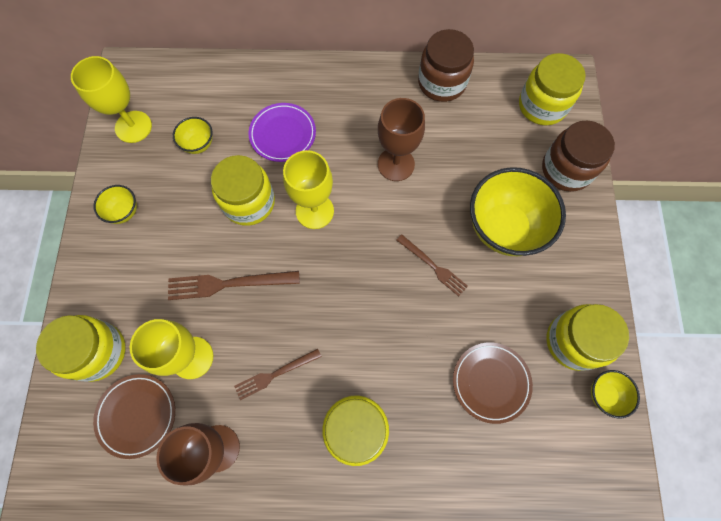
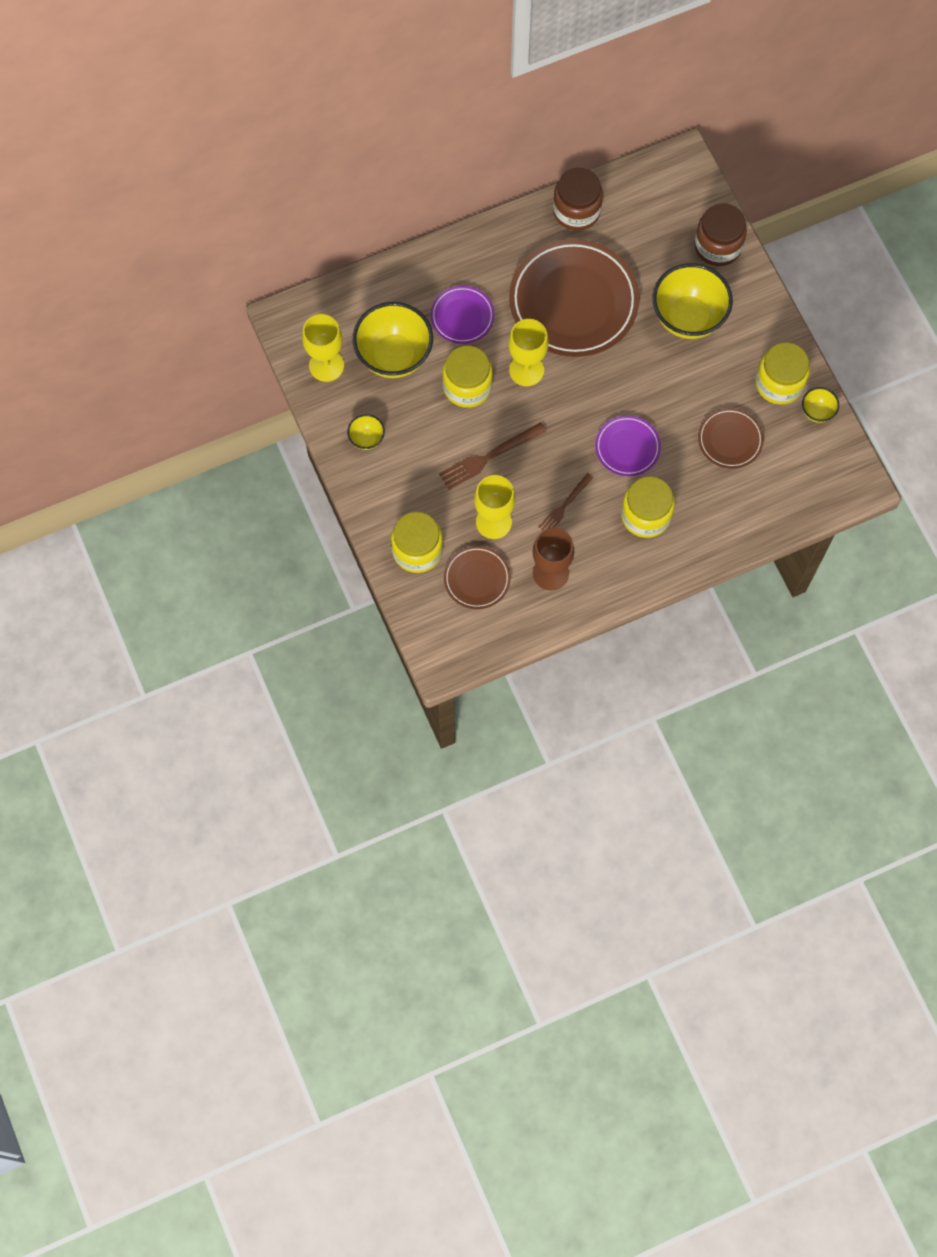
camera: 25 degrees left, 0 degrees up
(198, 144) = (394, 356): yellow bowl -> yellow bowl, size x2.16
(375, 339) = (627, 447): none -> purple plate
(396, 164) = (573, 302): brown goblet -> brown plate
(433, 266) = (645, 373): brown fork -> none
(542, 105) = (673, 196): yellow jar -> none

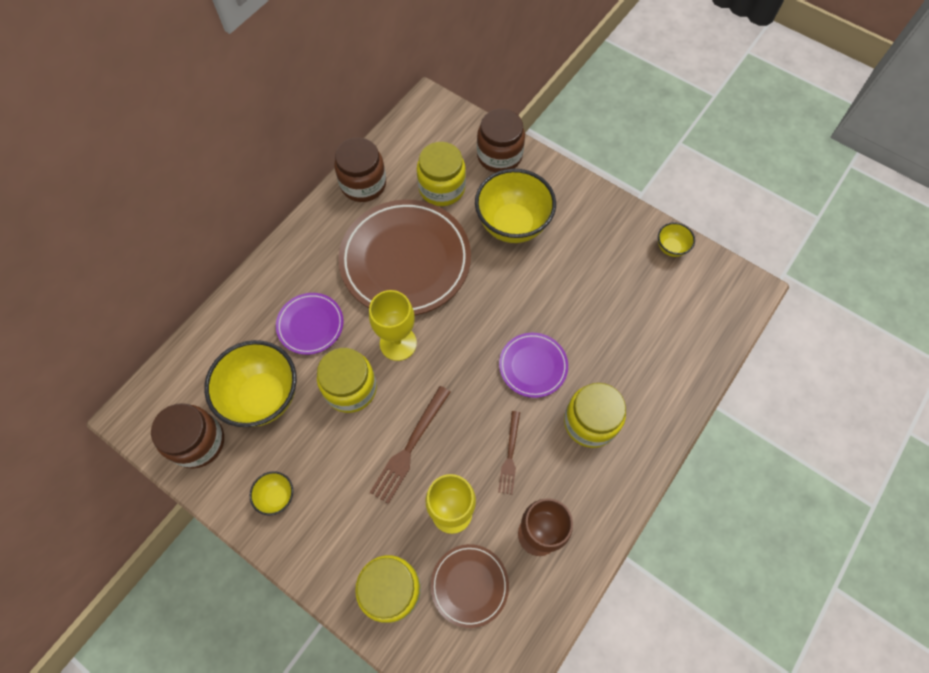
camera: 30 degrees left, 5 degrees down
(326, 365) = (198, 442): yellow goblet -> brown jar
(730, 440) = (616, 310): brown plate -> none
(779, 383) = (623, 240): yellow jar -> yellow jar (442, 188)

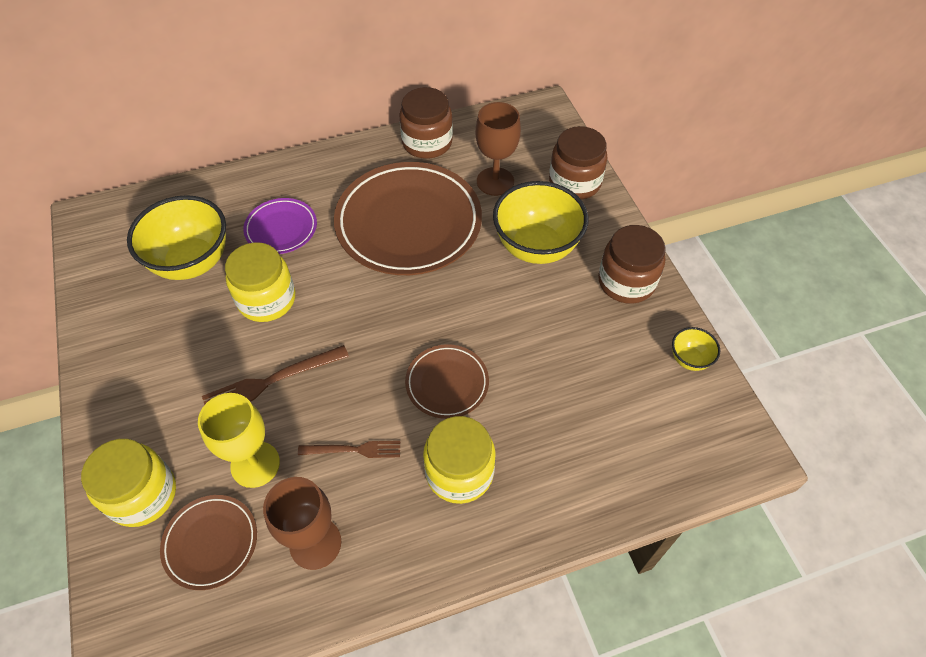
camera: 35 degrees right, 10 degrees down
(198, 442) = (112, 266): brown jar -> brown jar (626, 282)
(277, 496) = (128, 348): yellow bowl -> none
(398, 343) = (340, 287): yellow goblet -> none
(442, 188) = (495, 181): yellow jar -> brown goblet
(510, 455) = (354, 450): brown fork -> brown fork turned 135 degrees counterclockwise
(533, 366) = (447, 383): purple plate -> brown plate

